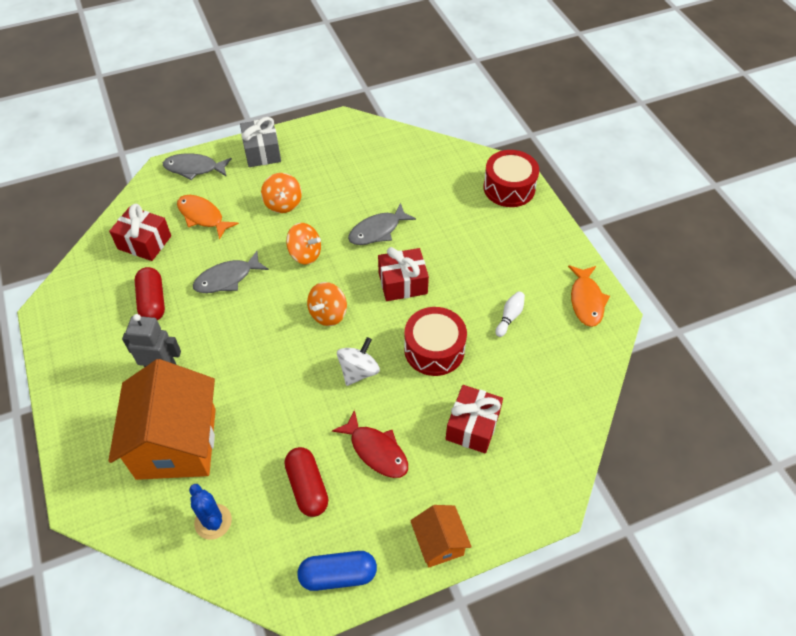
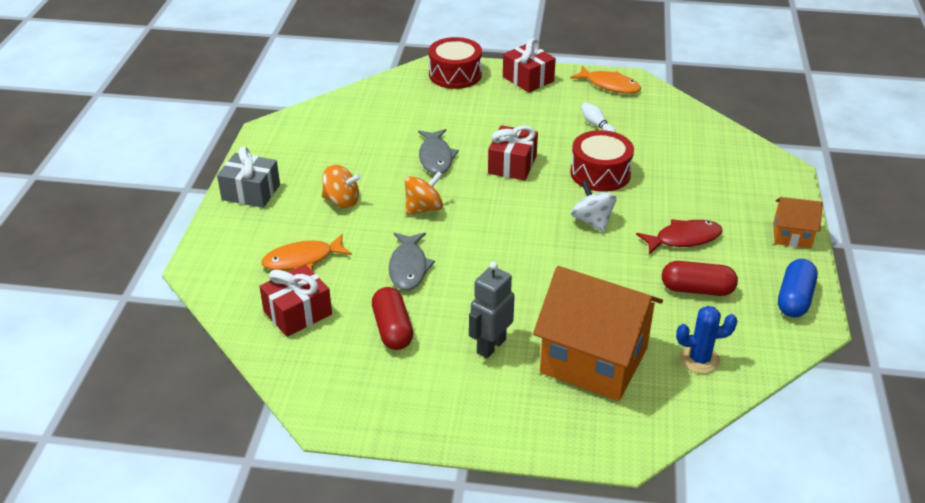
camera: 60 degrees left, 15 degrees down
(152, 302) = (392, 329): red capsule -> red capsule turned 60 degrees clockwise
(194, 168) = (221, 246): grey fish -> none
(328, 314) = (511, 217): orange spinning top -> none
(472, 426) = (692, 181): red gift -> red gift (528, 79)

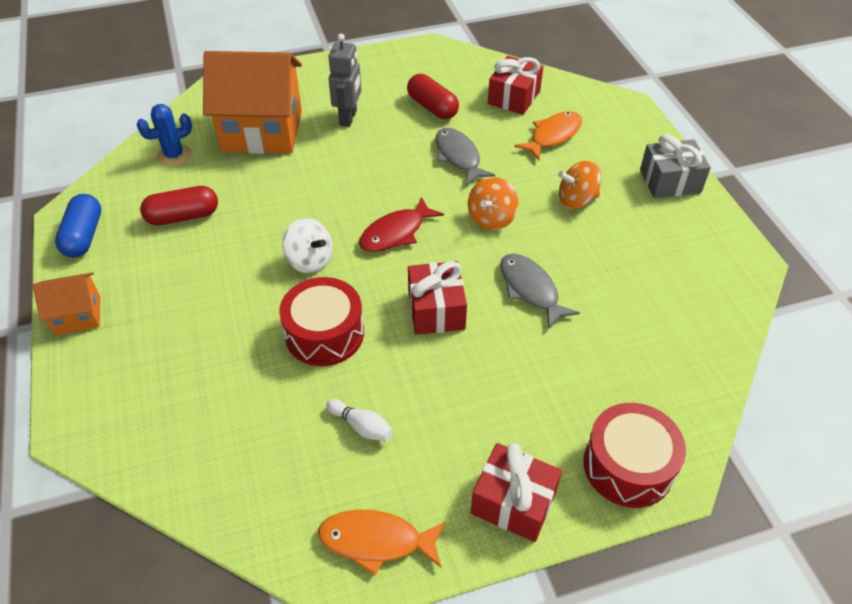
camera: 155 degrees right, 10 degrees up
(684, 239) = (204, 270): red fish -> red fish (396, 233)

